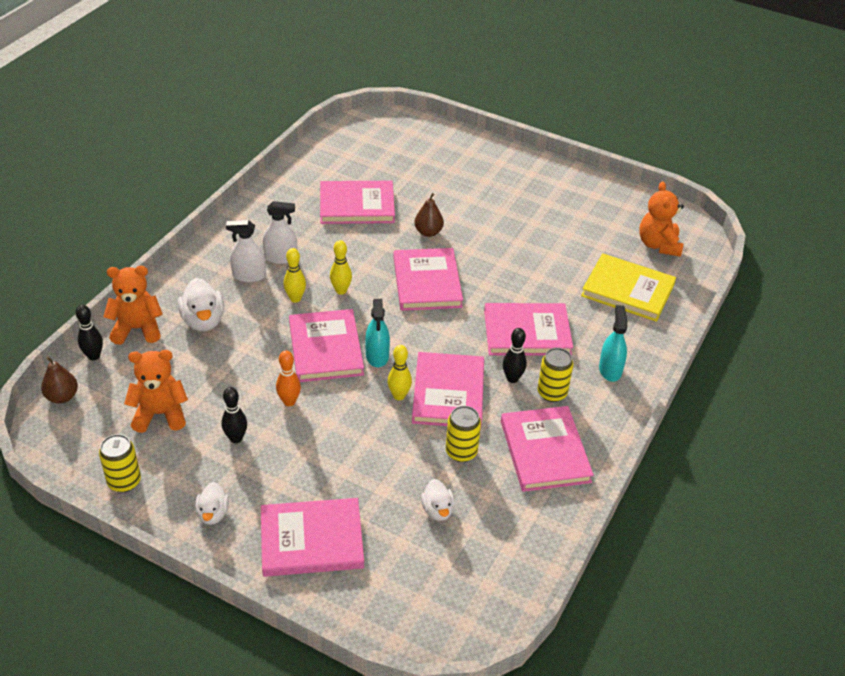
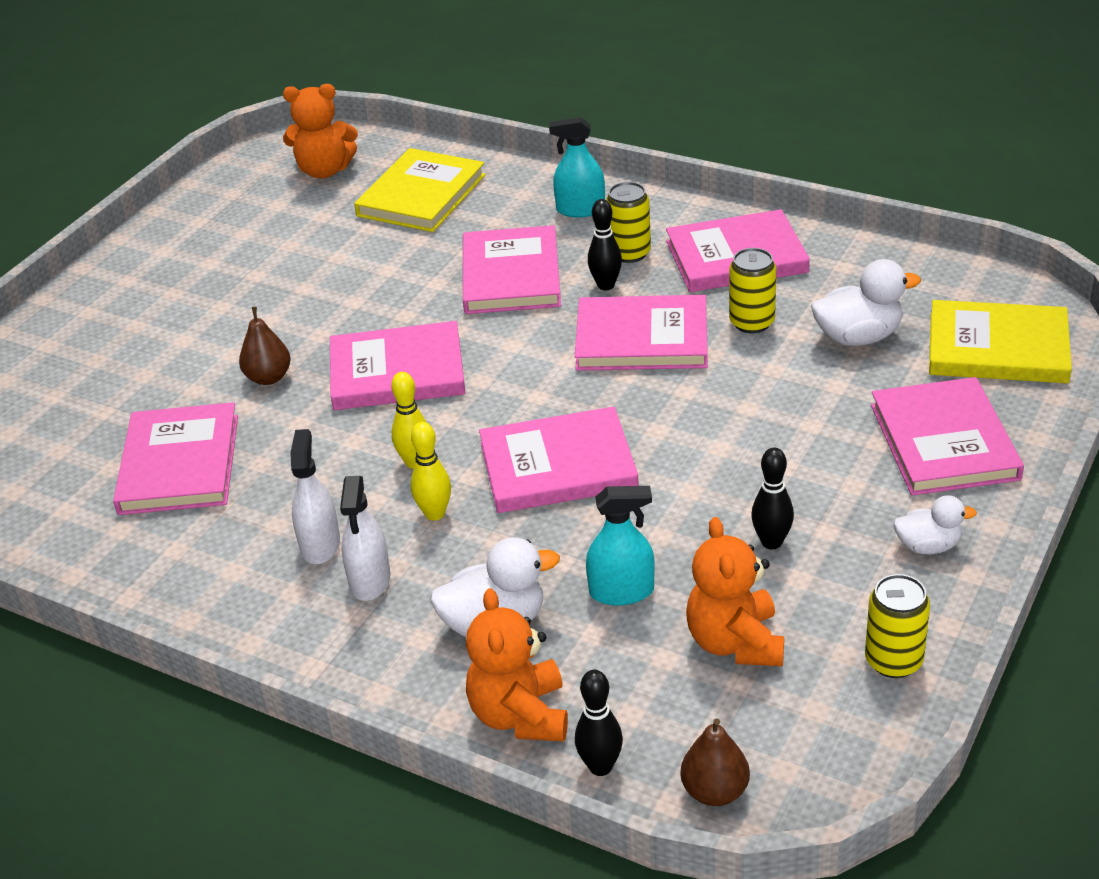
camera: 85 degrees left, 5 degrees down
(289, 402) = (682, 493): orange bowling pin -> none
(377, 356) = (570, 410): turquoise spray bottle -> turquoise spray bottle (621, 591)
(399, 396) = (653, 383): yellow bowling pin -> none
(414, 594) = (997, 348): none -> yellow book
(437, 510) = (858, 337): white duck -> white duck, size x1.60

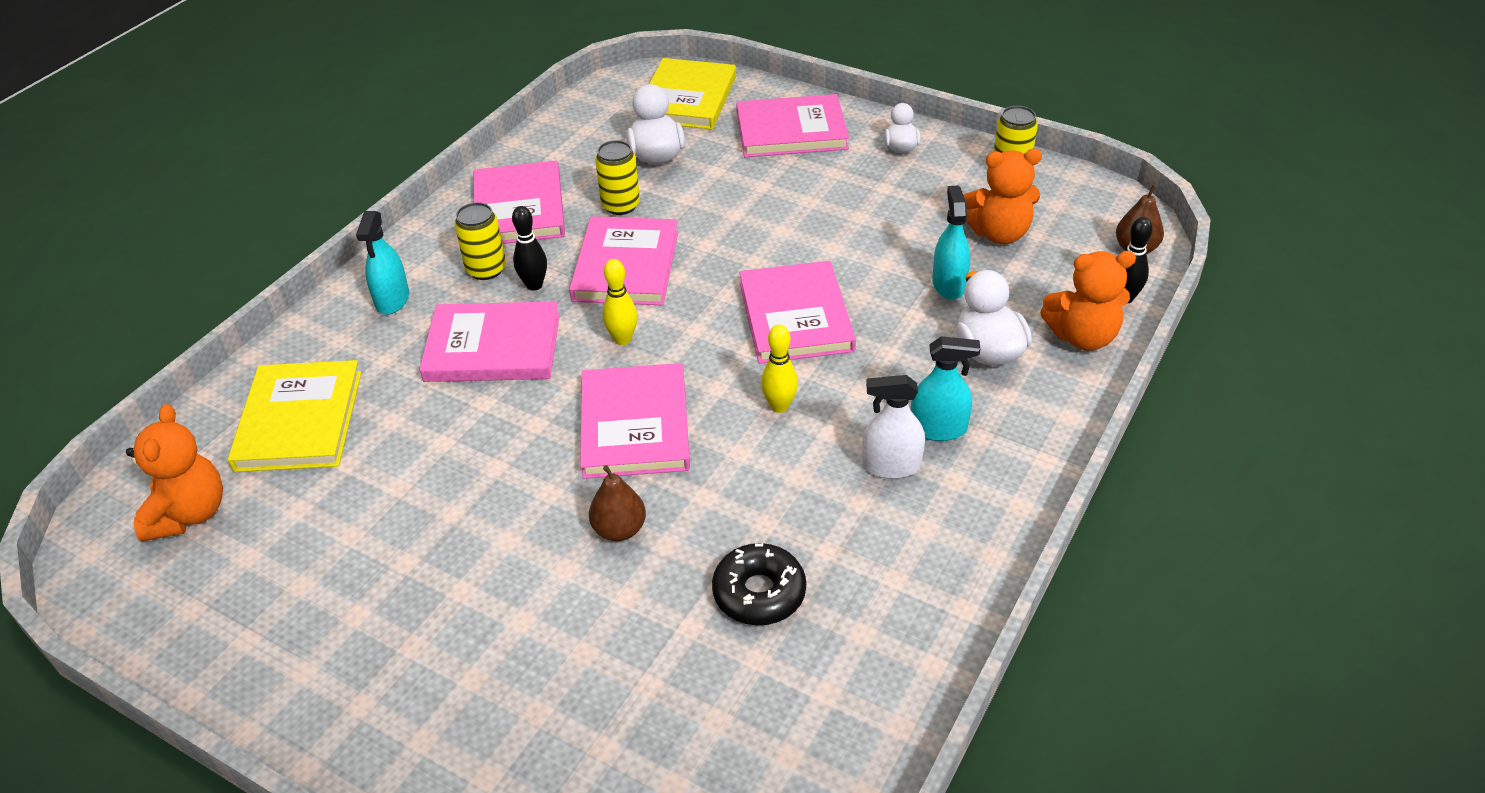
camera: 90 degrees left, 5 degrees up
(179, 464) = (759, 593): pink book -> black donut
(370, 580) = (938, 429): white spray bottle -> turquoise spray bottle
(421, 195) = (299, 420): yellow book -> yellow book turned 60 degrees clockwise
(435, 514) = (852, 390): yellow bowling pin -> yellow bowling pin (622, 339)
(771, 542) = (895, 212): black bowling pin -> none

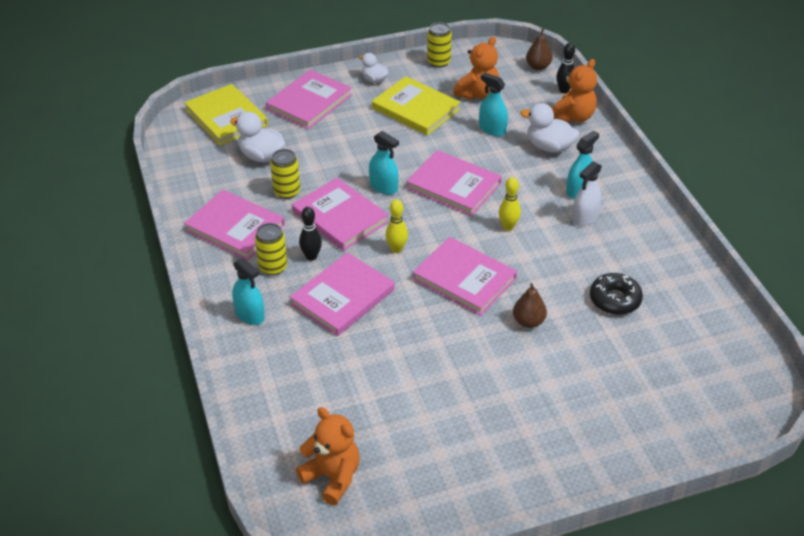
camera: 50 degrees left, 0 degrees up
(299, 420) = (308, 399): yellow book -> yellow book (416, 109)
(720, 265) = (383, 187): none -> turquoise spray bottle

